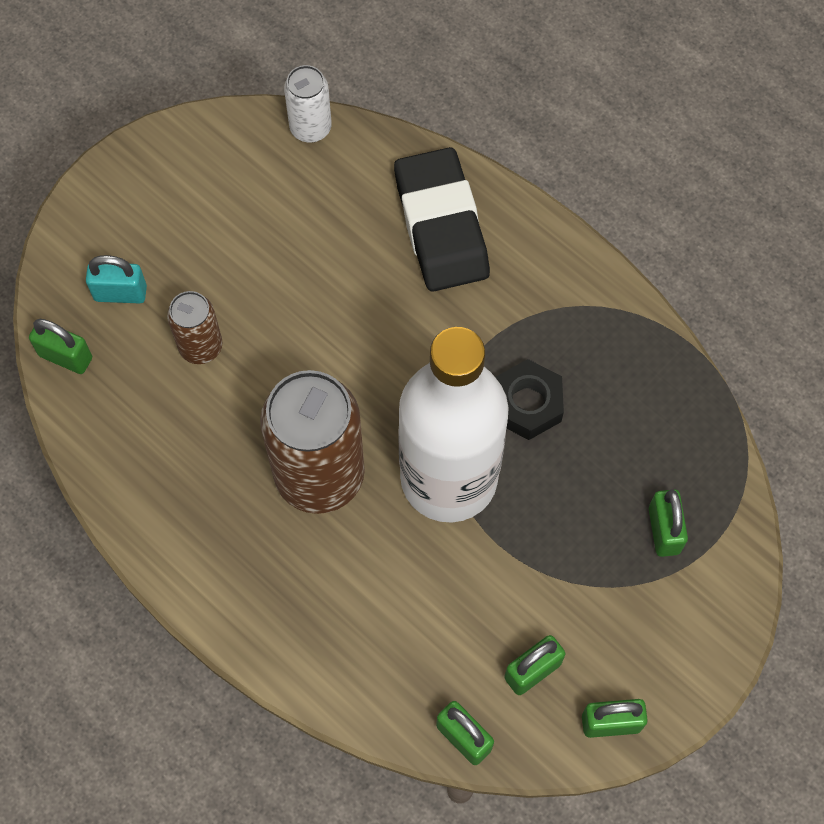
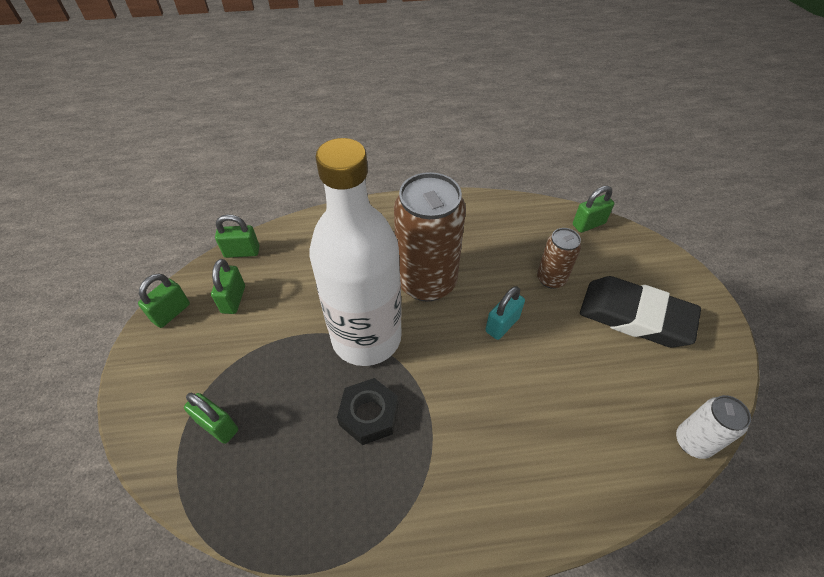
camera: 130 degrees right, 15 degrees down
(120, 293) = (614, 264): turquoise padlock -> turquoise padlock (502, 324)
(441, 225) = (546, 468): black eraser -> black eraser (635, 316)

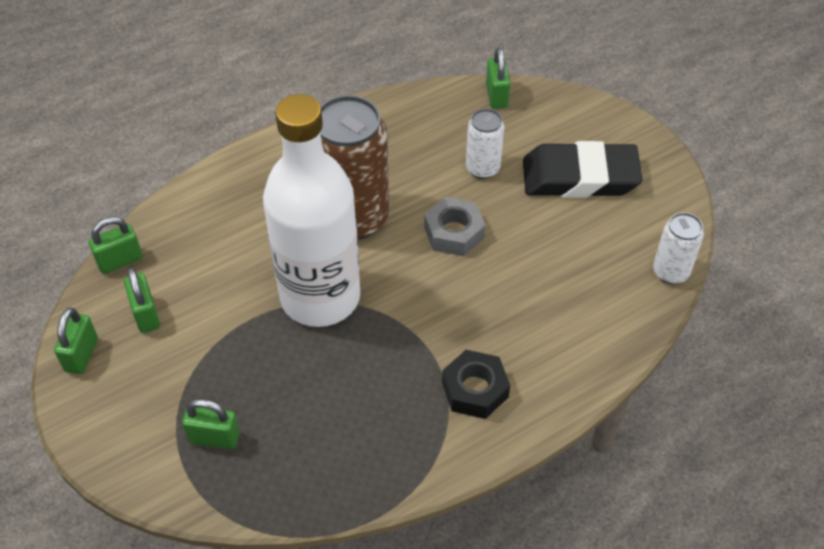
camera: 25 degrees left, 0 degrees up
(369, 415) = (364, 367): black nut -> black nut (475, 389)
(502, 324) = (454, 233): turquoise padlock -> grey nut
(551, 279) = (482, 168): brown can -> white can
(588, 224) = (496, 96): green padlock -> green padlock turned 45 degrees counterclockwise

